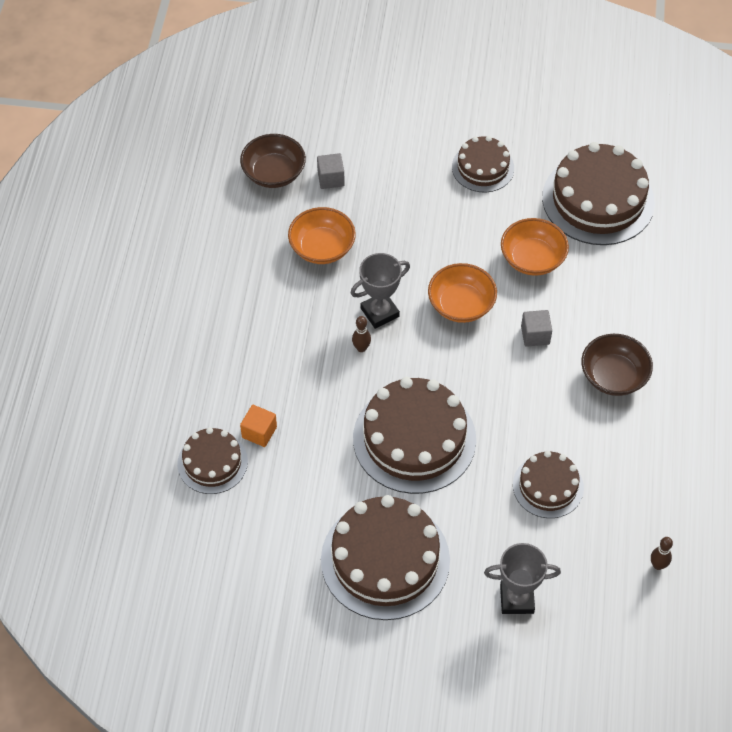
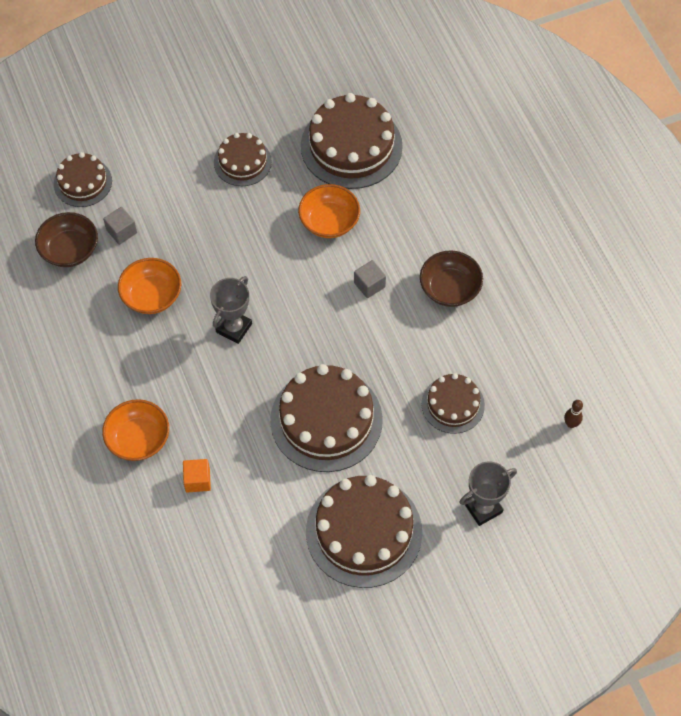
camera: 30 degrees left, 5 degrees up
(212, 462) = (175, 526): brown cake -> brown cake (83, 182)
(361, 348) = (237, 366): brown bowling pin -> none
(461, 305) = (296, 288): orange bowl -> orange bowl (138, 439)

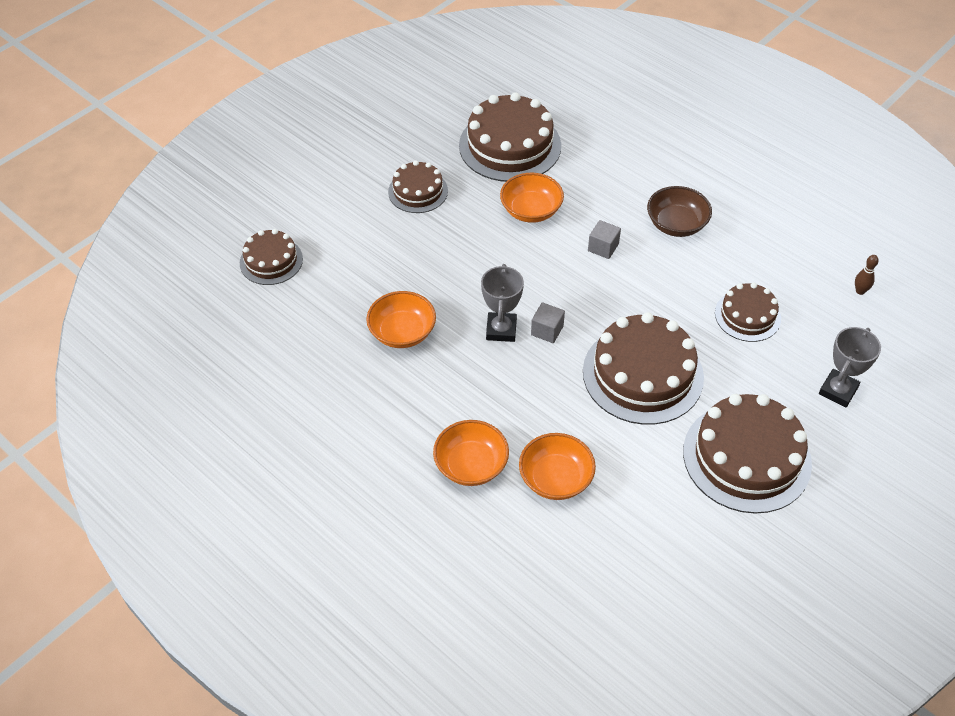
camera: 25 degrees left, 10 degrees down
(70, 250) = (293, 323): brown bowl -> none
(121, 231) = (337, 288): grey cube -> grey cube (547, 330)
(197, 480) = (555, 478): orange cube -> orange bowl

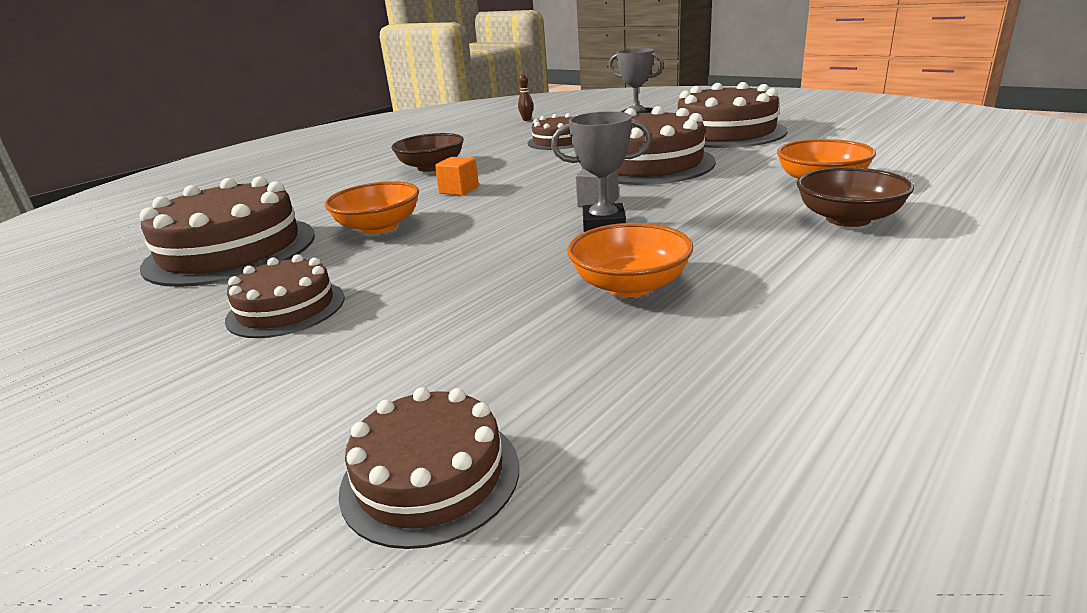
camera: 90 degrees left, 25 degrees down
(471, 465) = (848, 219): orange bowl -> brown bowl
(603, 247) = (459, 190): grey cube -> orange cube

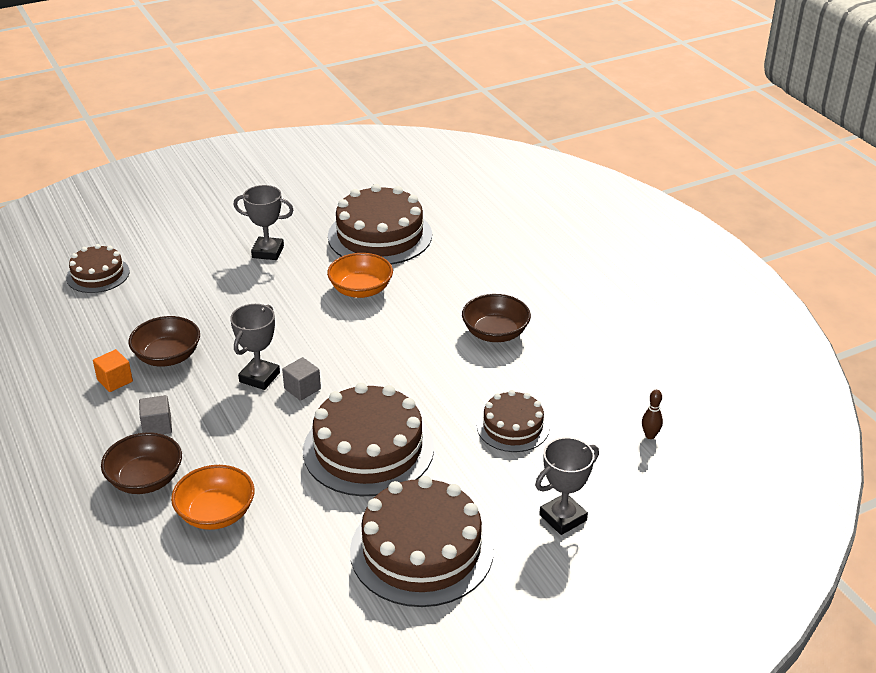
camera: 110 degrees right, 10 degrees up
(286, 308) = (268, 252): brown cake -> grey trophy
(459, 190) = (408, 335): orange cube -> orange cube (115, 380)
(630, 285) = (167, 356): orange bowl -> brown bowl
(765, 242) = (157, 426): none -> grey cube

